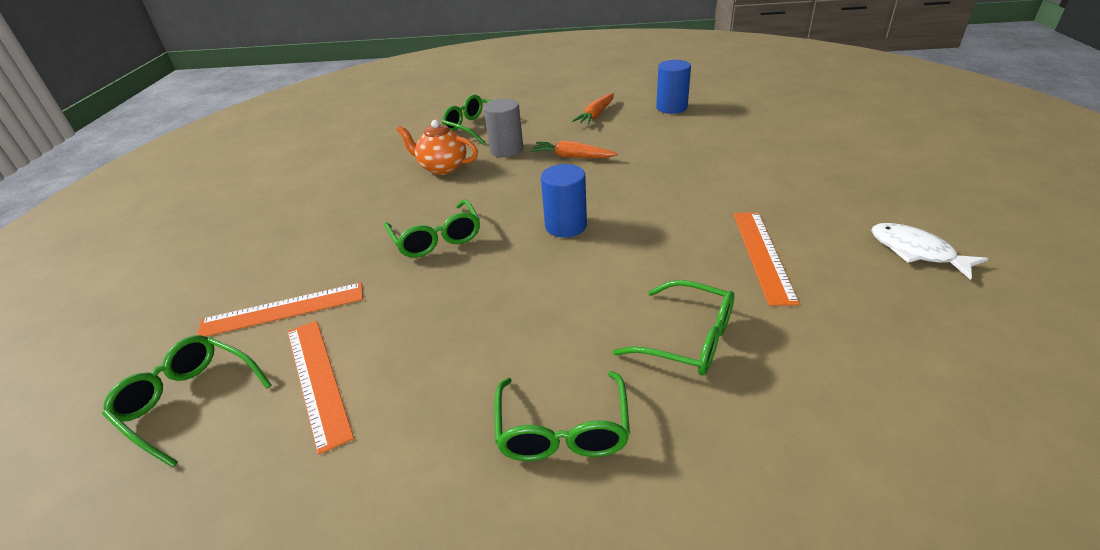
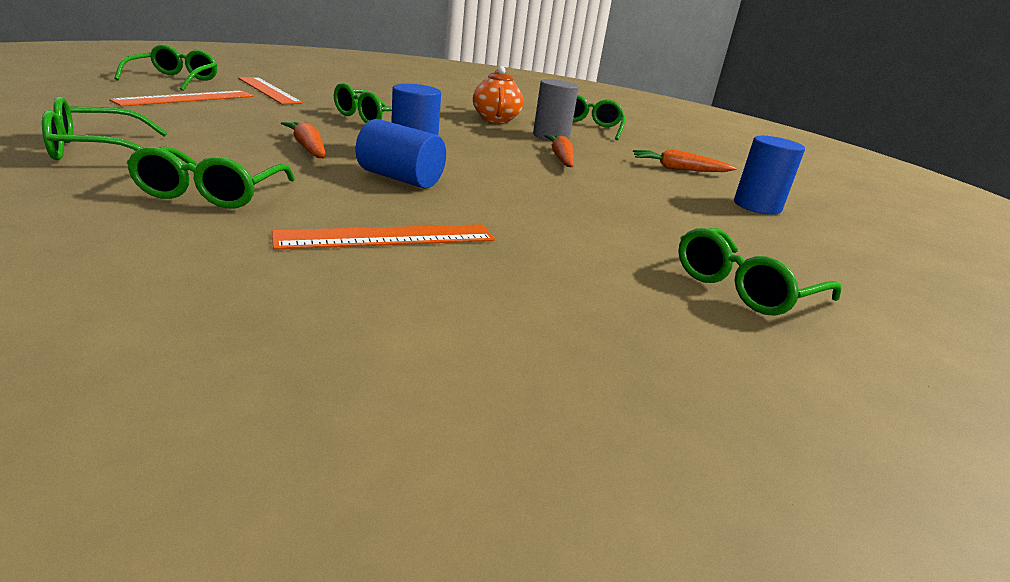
camera: 60 degrees right, 10 degrees down
(548, 284) = (308, 148): none -> orange carrot
(635, 239) = (400, 178): none -> blue cylinder
(802, 147) = (743, 288): none -> green glasses
(916, 252) = (438, 356): white fish -> none

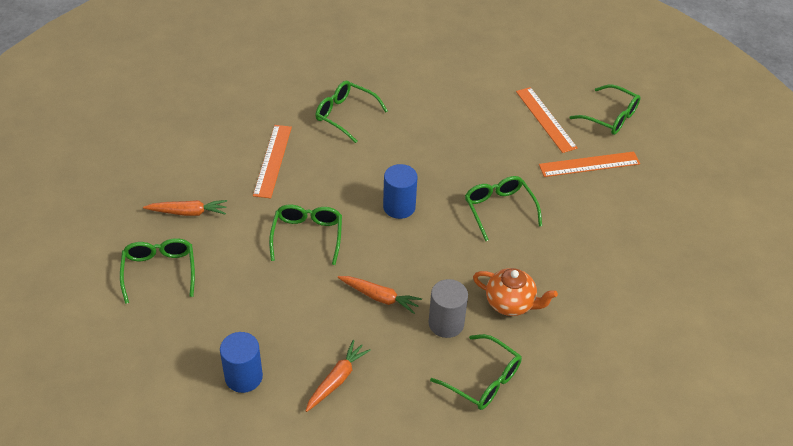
camera: 120 degrees right, 20 degrees up
(96, 150) = (418, 84): green glasses -> green glasses (307, 236)
(308, 148) = (417, 159): orange carrot -> orange carrot (188, 212)
(400, 178) = (351, 186): blue cylinder -> none

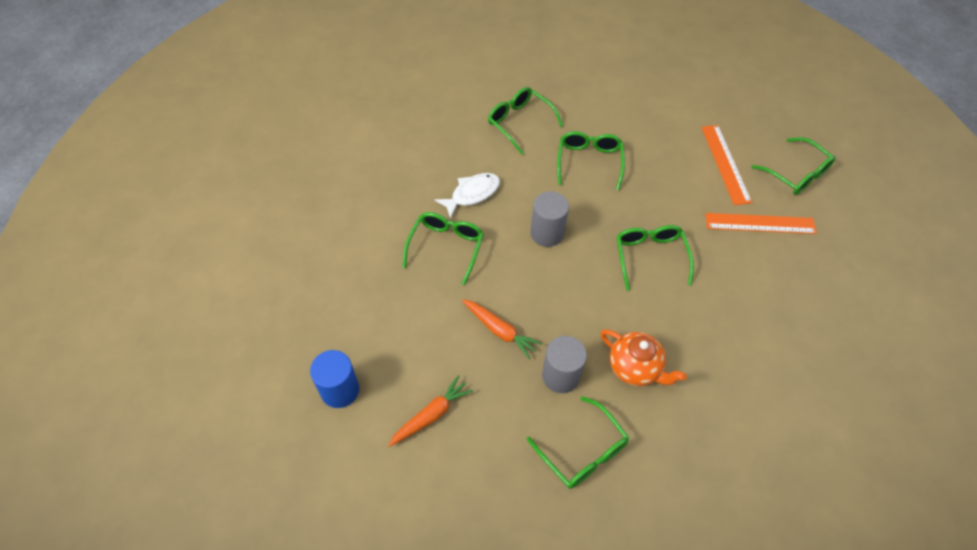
camera: 15 degrees right, 10 degrees up
(159, 271) = (293, 256): green glasses -> green glasses (589, 162)
(188, 212) = (338, 198): orange carrot -> none
(272, 160) = (435, 158): orange ruler -> none
(318, 186) = (472, 194): none -> white fish
(399, 207) = (547, 233): blue cylinder -> grey cylinder

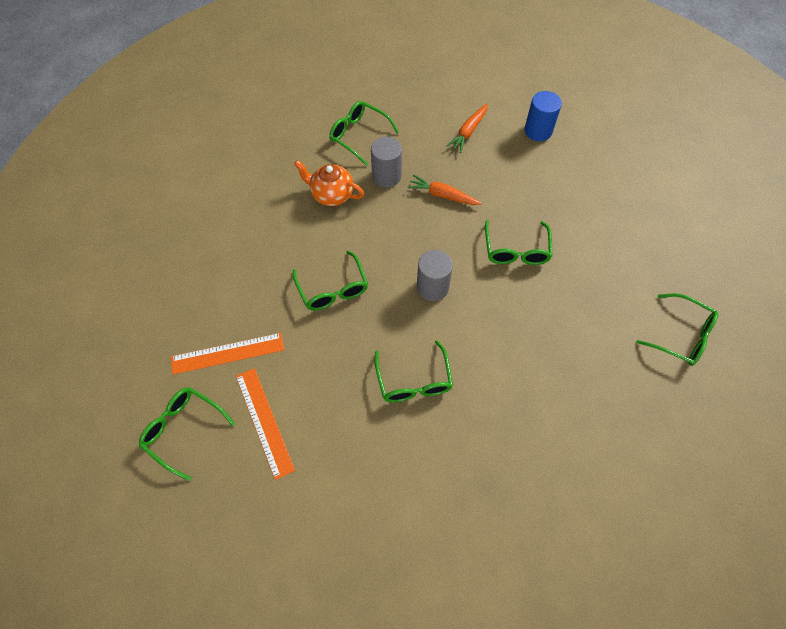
camera: 165 degrees right, 5 degrees up
(472, 194) = (517, 309): white fish -> none
(519, 122) = (506, 414): green glasses -> green glasses (681, 336)

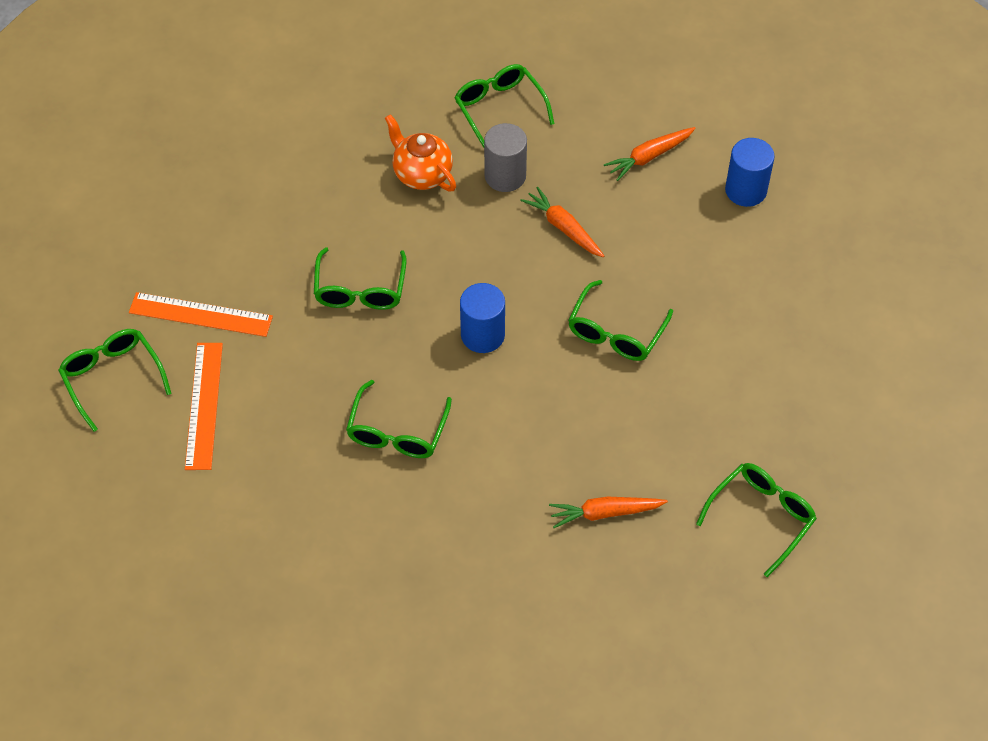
camera: 25 degrees right, 5 degrees down
(432, 287) = (482, 335): grey cylinder -> blue cylinder
(584, 378) = (605, 513): none -> orange carrot
(681, 336) = (762, 516): green glasses -> green glasses turned 105 degrees counterclockwise

